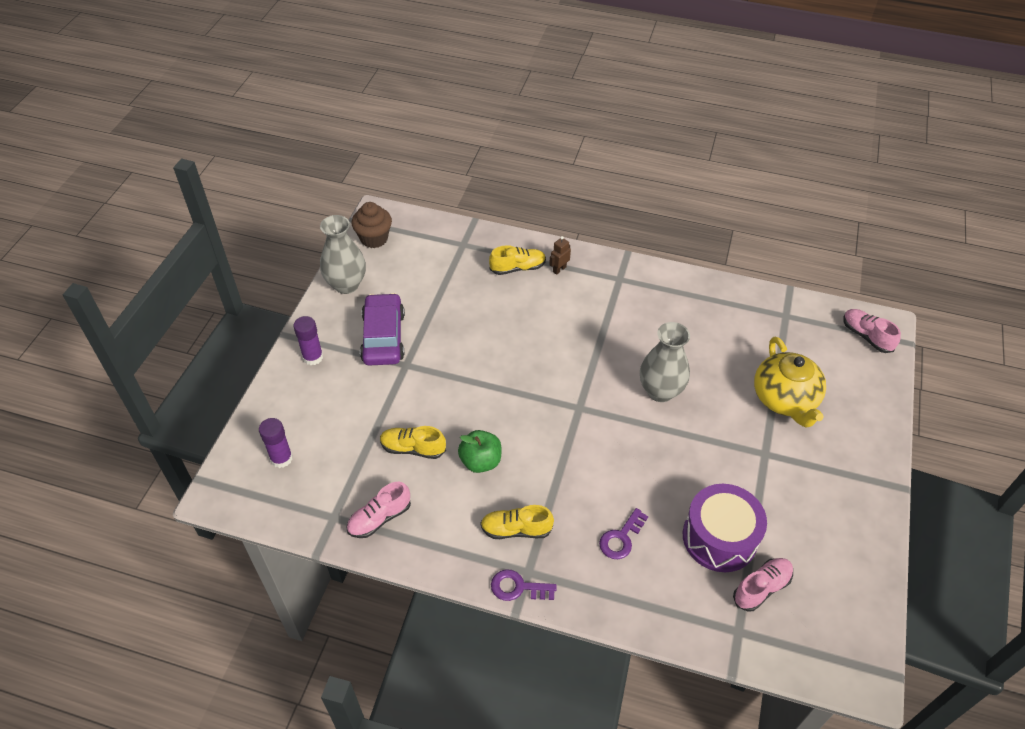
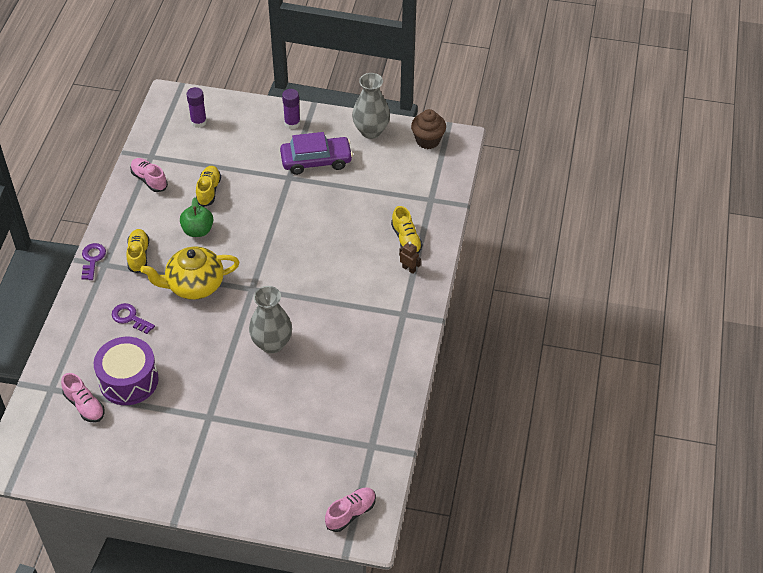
camera: 85 degrees right, 0 degrees up
(784, 399) = (267, 436): yellow teapot -> yellow teapot (194, 285)

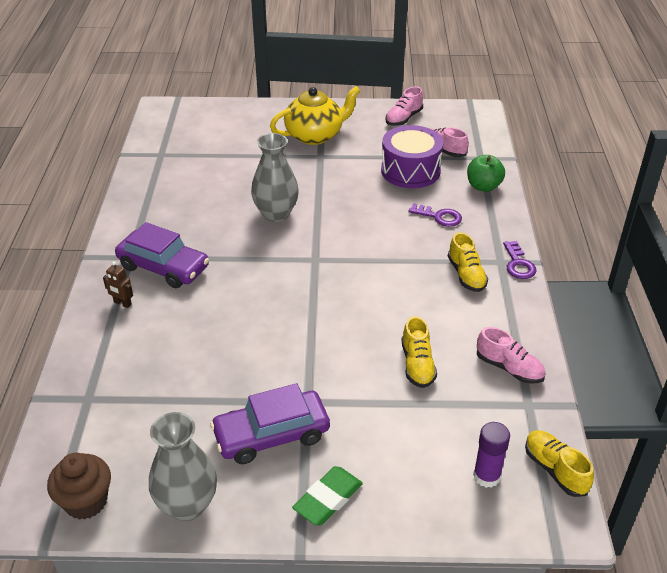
camera: 170 degrees right, 10 degrees down
(194, 285) = (384, 254): yellow teapot -> yellow teapot (315, 135)
(198, 230) = (408, 312): green apple -> green apple (483, 186)
(292, 123) = (328, 499): purple glue stick -> green eraser
(351, 513) = (176, 116): pink shoe -> pink shoe (403, 118)
(376, 299) = (163, 267): none -> purple car
(406, 239) = (125, 338): yellow shoe -> yellow shoe (555, 470)

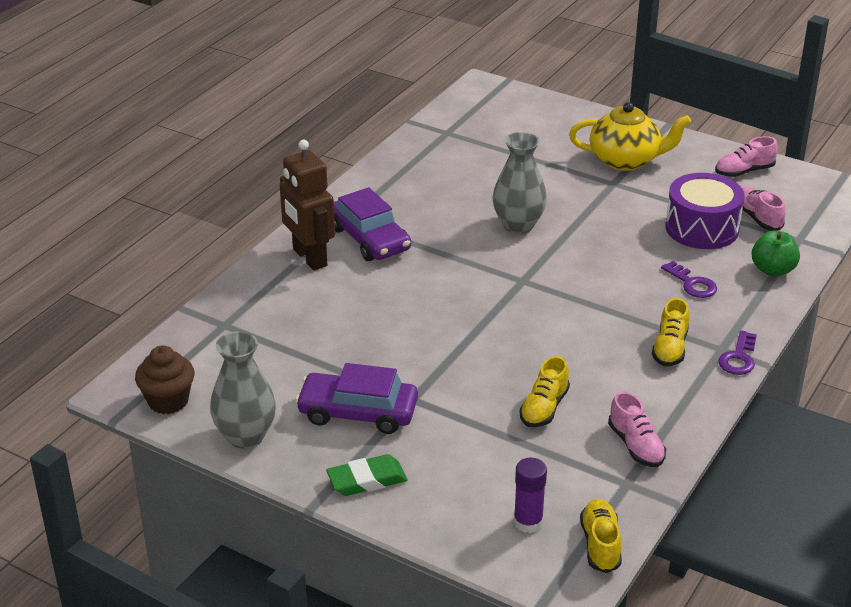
camera: 30 degrees right, 5 degrees down
(122, 303) = (309, 258): brown robot -> brown robot, size x2.35

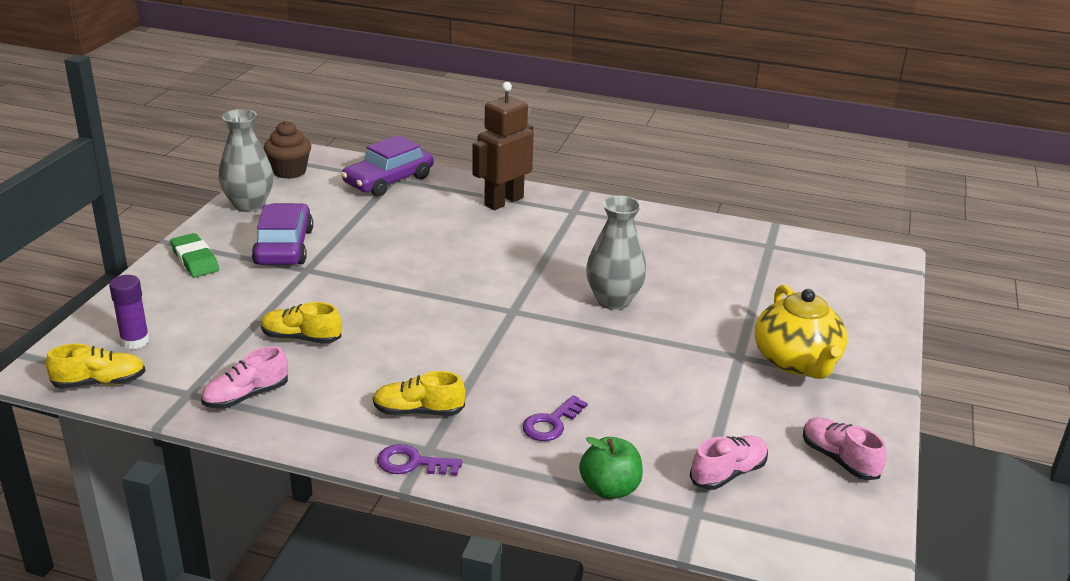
camera: 75 degrees right, 5 degrees down
(369, 239) = (547, 225): purple car -> purple car (388, 180)
(702, 228) = (677, 427): purple drum -> none

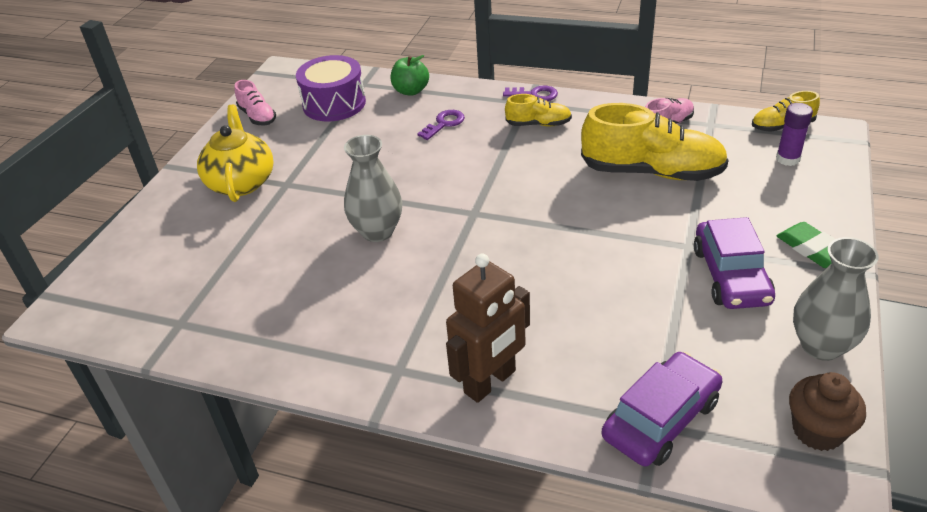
camera: 175 degrees left, 10 degrees up
(301, 338) = (652, 172): yellow shoe -> yellow shoe, size x1.98
(728, 473) = (334, 104): pink shoe -> purple drum

